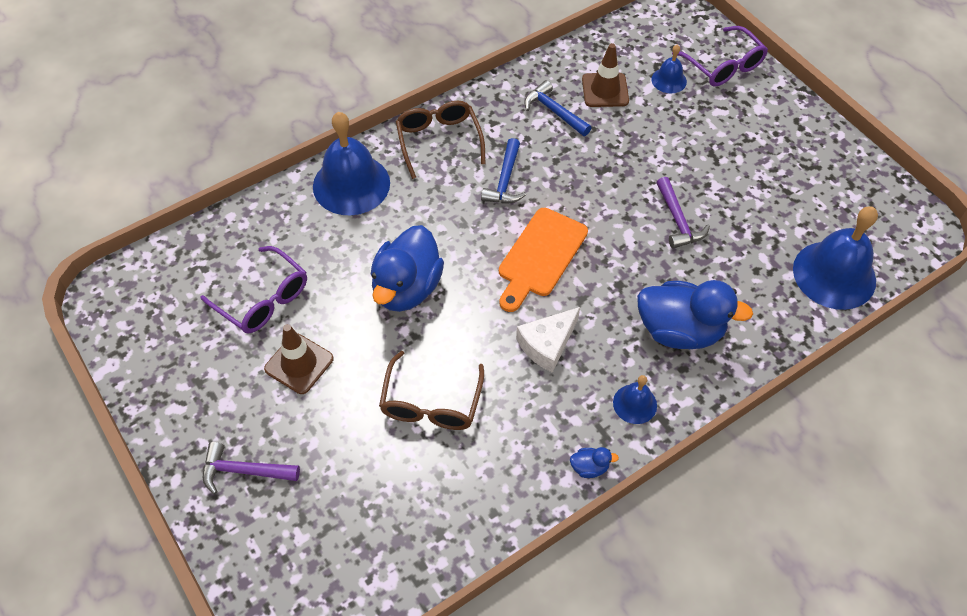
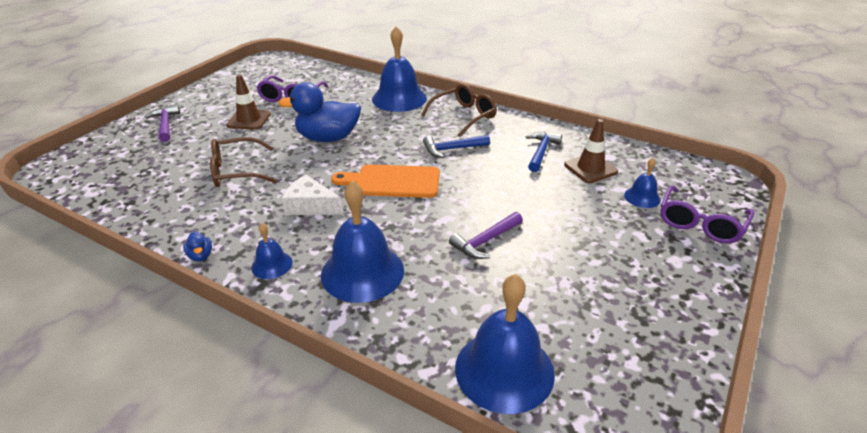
camera: 65 degrees right, 20 degrees down
(679, 330) = (362, 272): blue duck -> blue bell

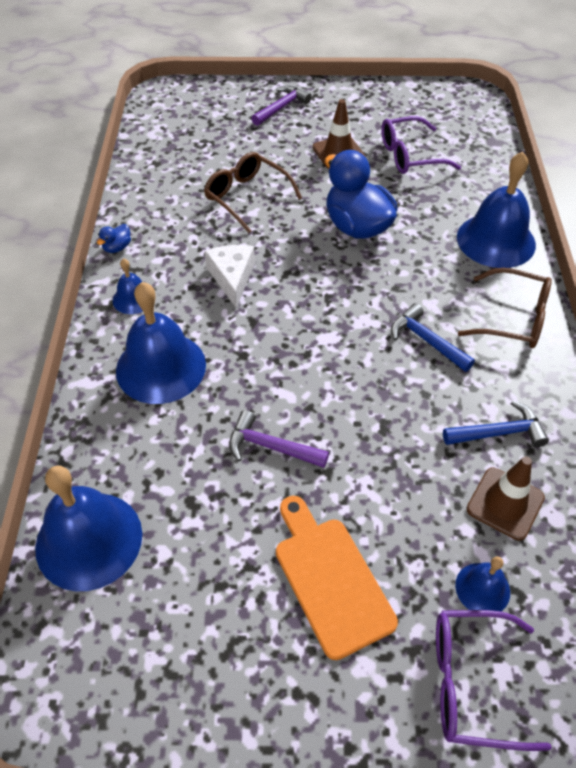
camera: 60 degrees right, 15 degrees up
(392, 182) = (319, 319): orange cutting board -> orange cutting board (330, 579)

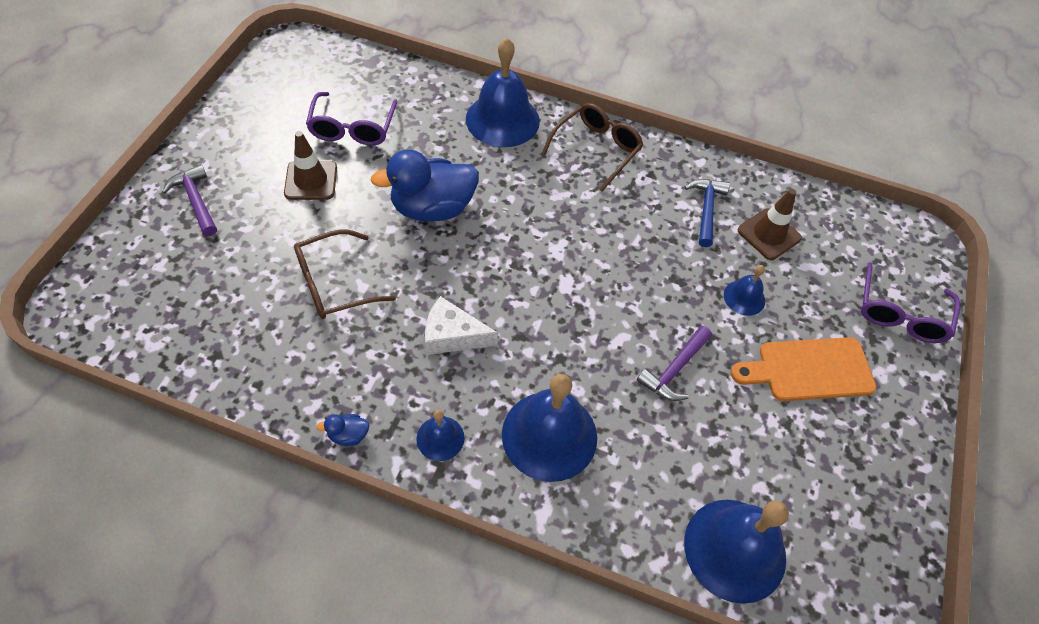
camera: 75 degrees left, 5 degrees up
(117, 247) = (348, 435): blue duck -> blue duck turned 120 degrees clockwise
(426, 340) = (597, 215): blue hammer -> none
(482, 588) = (833, 278): blue bell -> blue bell (744, 297)

